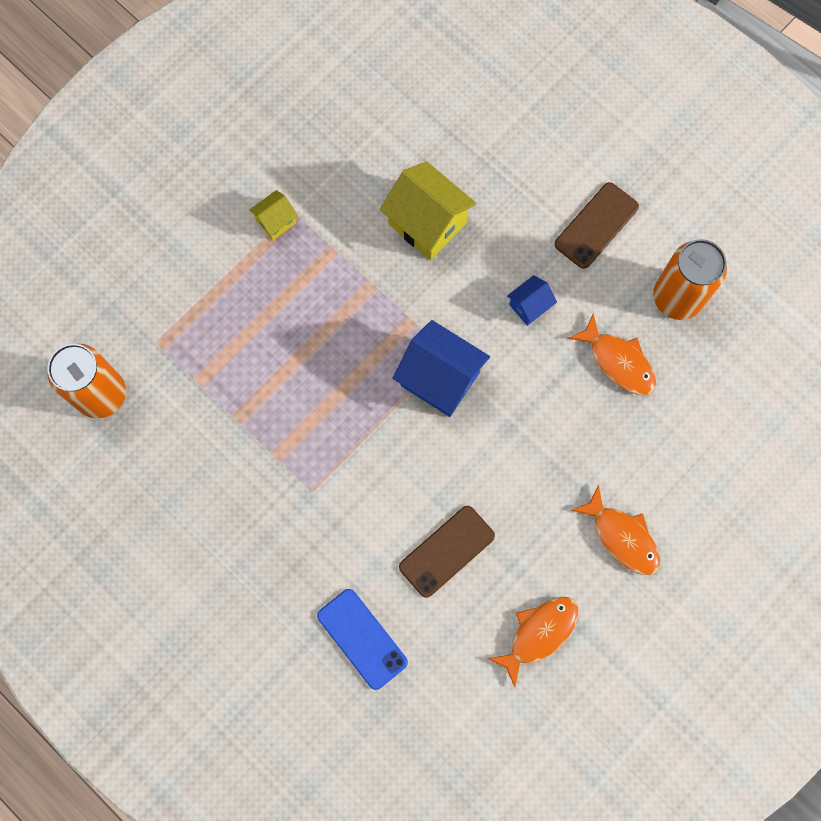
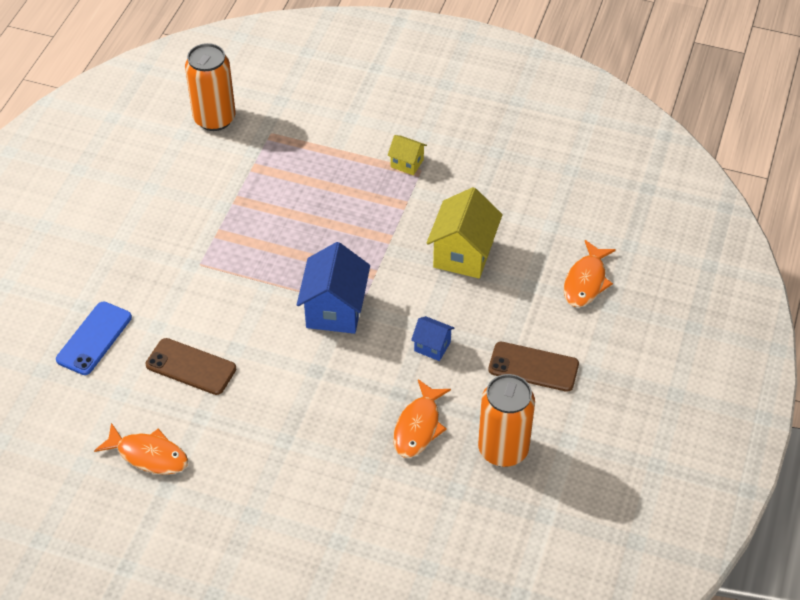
camera: 65 degrees right, 25 degrees down
(622, 537) = (261, 485): orange fish -> orange fish (586, 281)

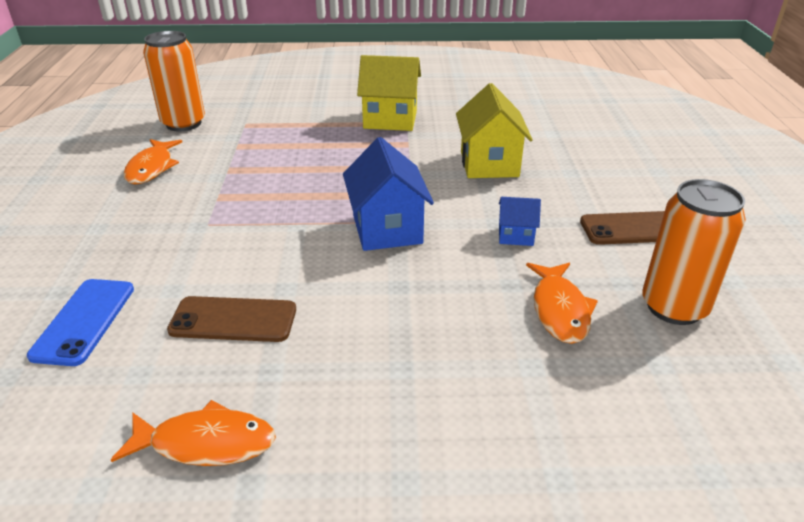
camera: 20 degrees left, 15 degrees down
(407, 163) = (390, 120): yellow house -> yellow house, size x1.93
(586, 281) = (619, 160): orange fish -> orange fish (152, 168)

